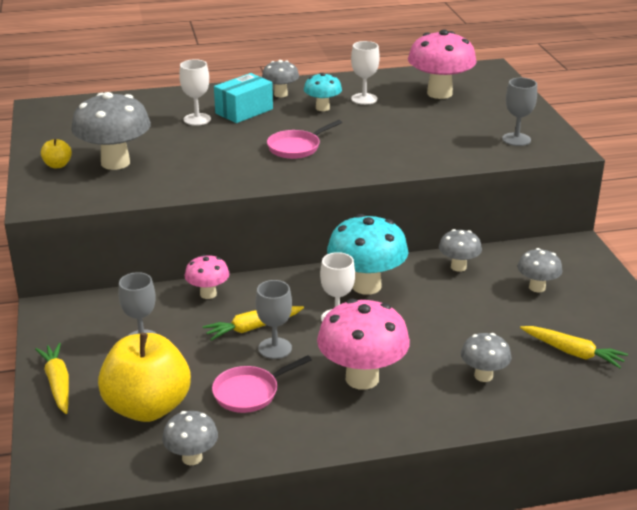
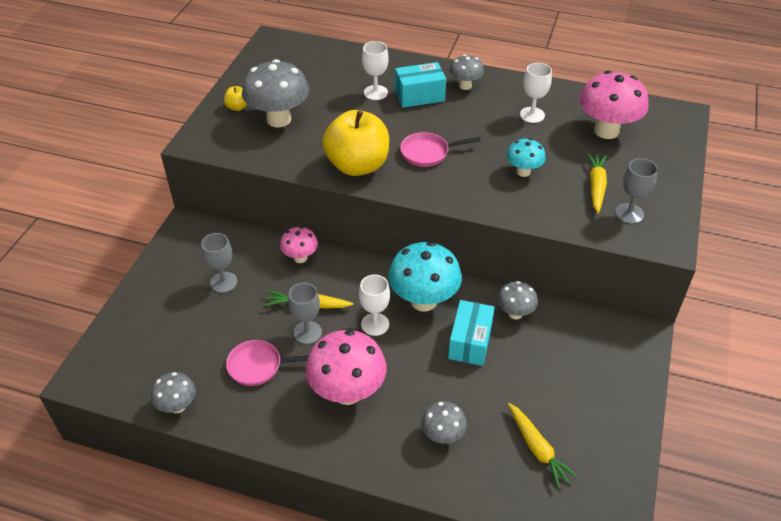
camera: 30 degrees right, 15 degrees up
(58, 383) = (143, 297): yellow carrot -> yellow carrot (596, 186)
(148, 407) = (183, 346): yellow apple -> yellow apple (357, 165)
(322, 108) = (487, 114): turquoise mushroom -> turquoise mushroom (523, 172)
(439, 300) = (470, 342): none -> turquoise box
(537, 287) = (565, 365): grey mushroom -> none

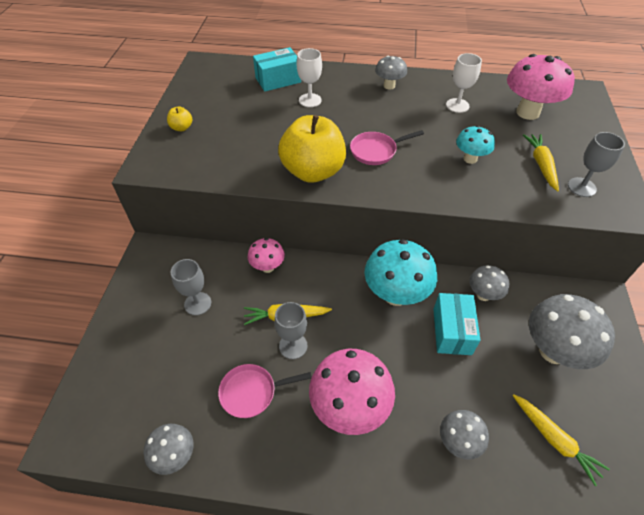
camera: 10 degrees left, 5 degrees up
(279, 119) = (225, 135): grey mushroom -> grey mushroom (553, 351)
(375, 324) = (356, 326): white goblet -> none
(419, 96) = (351, 99): turquoise box -> turquoise box (278, 80)

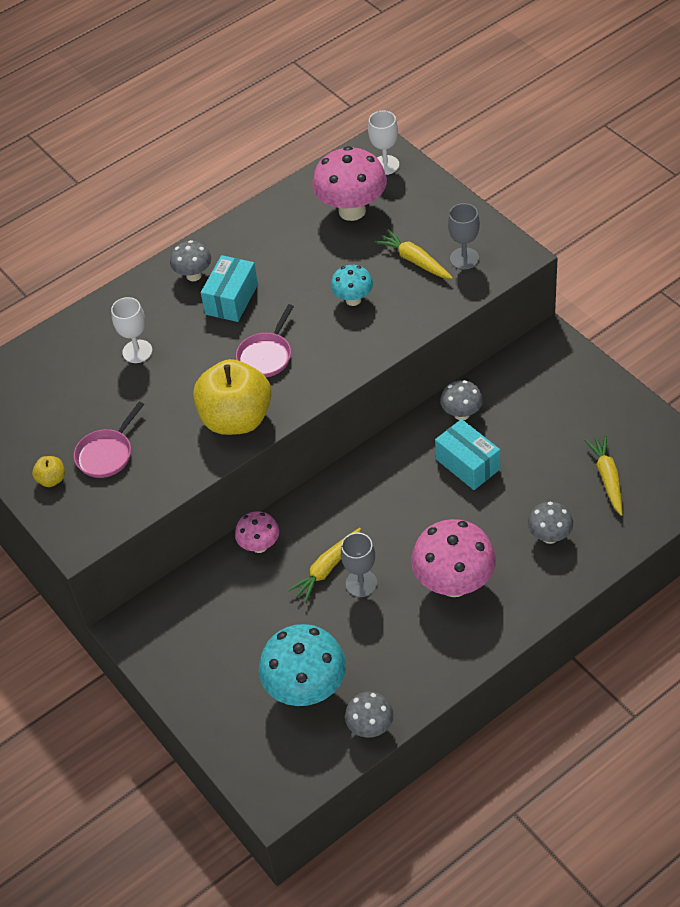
camera: 40 degrees left, 0 degrees up
(197, 303) = (240, 626): grey goblet -> none
(252, 392) = (372, 641): pink pan -> pink pan (106, 454)
(278, 80) = (72, 354): turquoise box -> turquoise box (231, 299)
(396, 295) = (394, 474): turquoise mushroom -> turquoise mushroom (306, 689)
(457, 105) = (283, 250): white goblet -> white goblet (385, 165)
(553, 351) = (552, 415): grey mushroom -> none
(554, 439) = (607, 478): yellow carrot -> yellow carrot turned 105 degrees counterclockwise

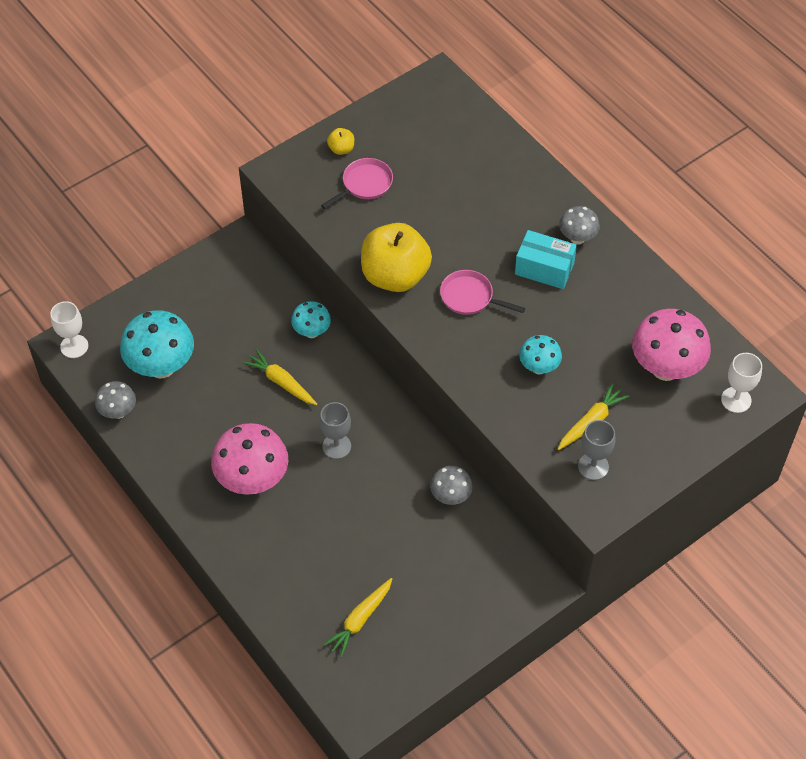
camera: 85 degrees right, 5 degrees up
(106, 454) = (364, 184): pink pan -> pink pan turned 105 degrees clockwise
(137, 351) = (482, 199): white goblet -> white goblet (74, 346)
(259, 546) = (312, 332): pink mushroom -> turquoise mushroom
(361, 583) = (262, 408): grey goblet -> grey goblet (336, 446)
(468, 464) = (388, 498): turquoise box -> none
(549, 536) = (296, 562): grey mushroom -> none
(607, 478) = (360, 620): yellow carrot -> yellow carrot turned 135 degrees clockwise

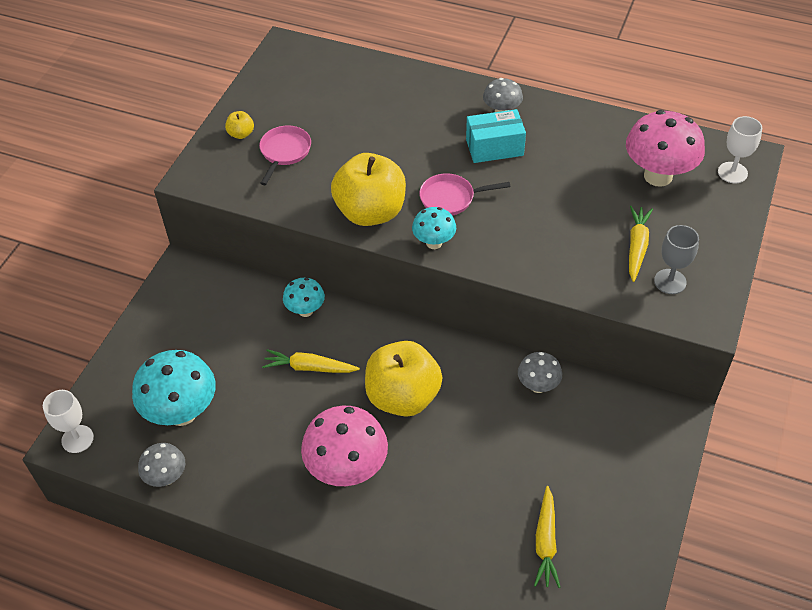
camera: 30 degrees left, 5 degrees down
(336, 446) = (403, 397): grey goblet -> yellow apple
(539, 367) = (556, 225): turquoise mushroom -> turquoise mushroom (434, 243)

